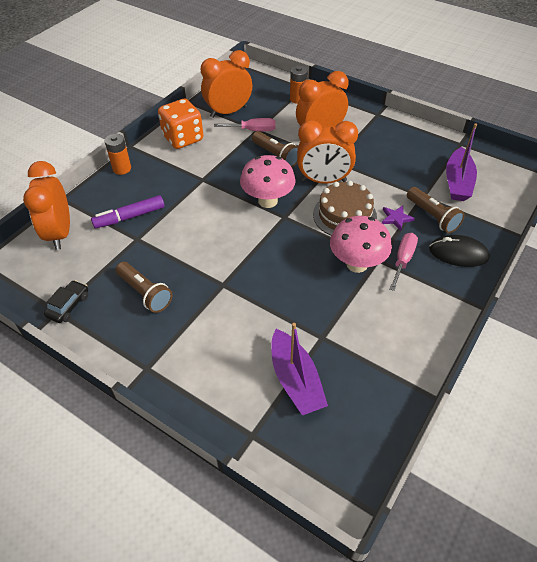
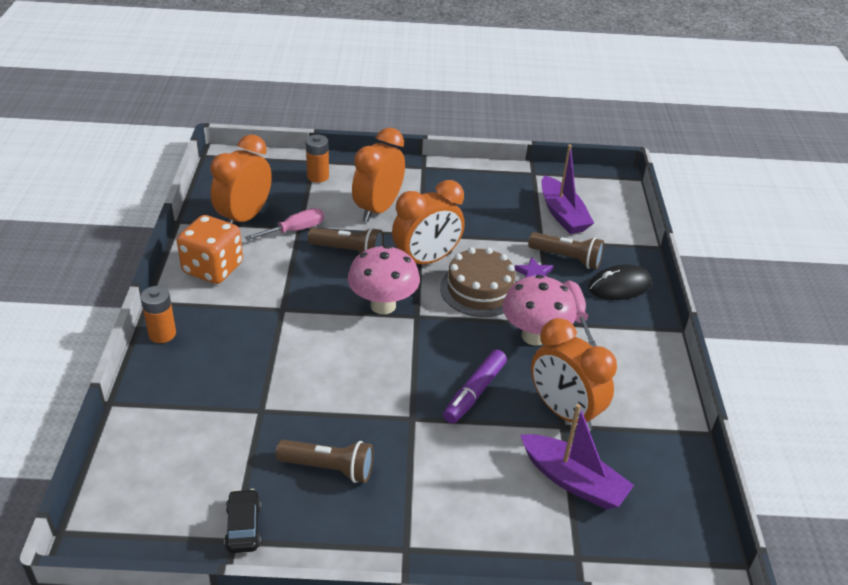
camera: 35 degrees left, 10 degrees down
(60, 233) = (148, 446): orange clock -> orange clock (564, 412)
(129, 217) = (227, 388): purple marker -> purple marker (474, 392)

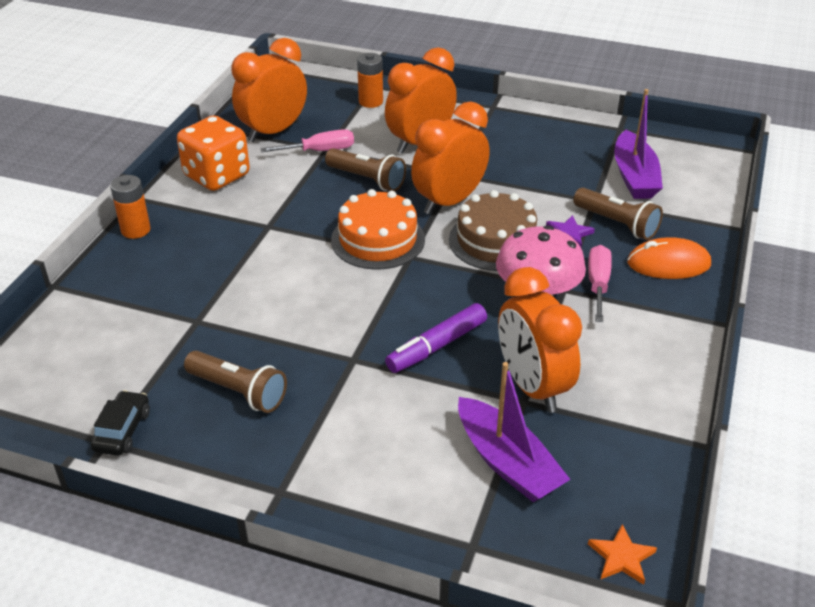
camera: 20 degrees right, 0 degrees up
(383, 305) = (378, 239): pink mushroom -> orange cake
(426, 260) = (449, 202): orange clock -> orange clock turned 150 degrees clockwise
(619, 286) = (668, 263): black mouse -> orange mouse
(689, 538) = (621, 557): none -> orange star

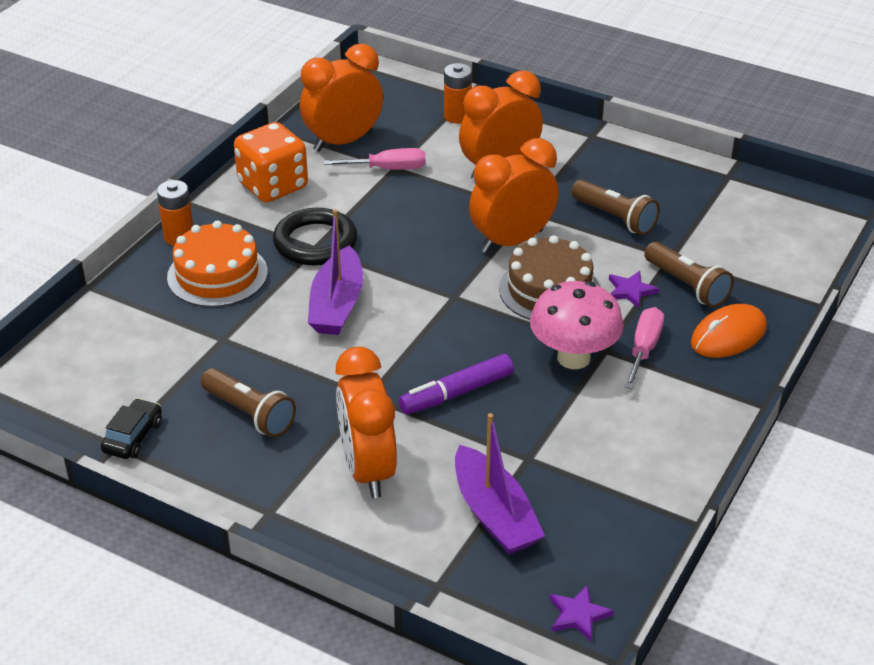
camera: 10 degrees right, 0 degrees up
(268, 221) = (315, 242): none -> black ring
(367, 180) = (430, 207): brown flashlight -> brown flashlight (615, 218)
(378, 239) = (425, 274): orange cake -> orange cake (217, 274)
(532, 387) = (541, 445): orange clock -> orange clock (367, 470)
(621, 557) = (578, 615): orange star -> purple star
(634, 177) = (725, 234): purple boat -> purple boat (337, 305)
(668, 263) = (728, 335): orange mouse -> orange mouse turned 45 degrees counterclockwise

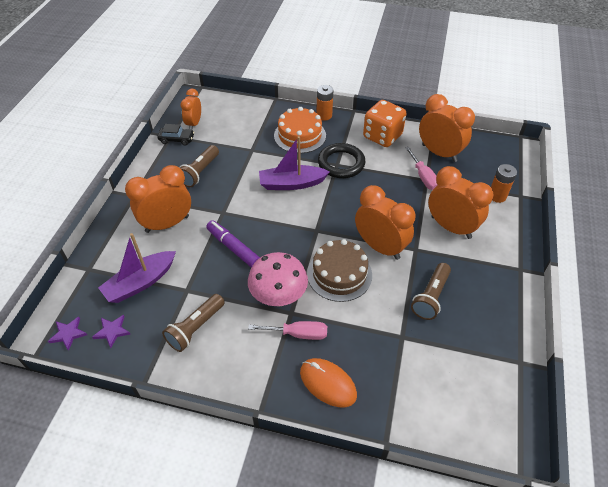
camera: 75 degrees right, 10 degrees up
(97, 407) = (194, 124): none -> orange clock
(630, 291) = (355, 317): purple star -> purple star (112, 331)
(687, 286) = (373, 351): brown flashlight -> brown flashlight (195, 328)

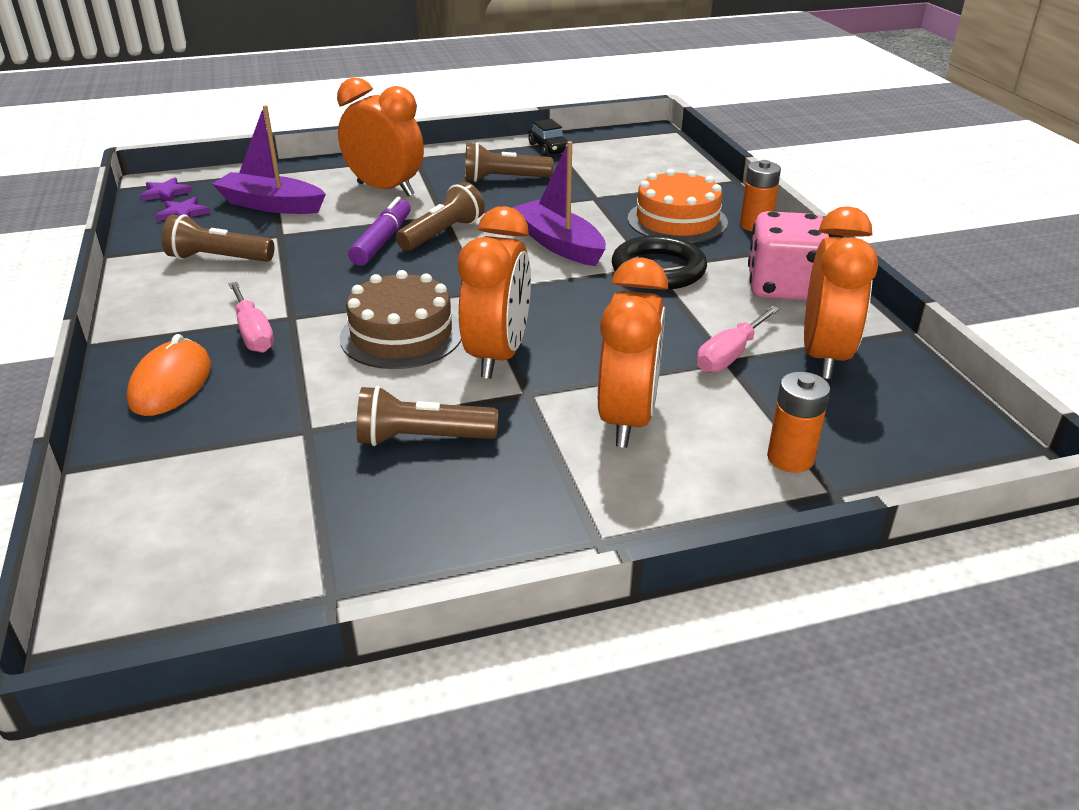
camera: 60 degrees right, 15 degrees down
(194, 124) = (595, 148): orange clock -> none
(245, 221) = (443, 234): none -> brown flashlight
(278, 297) = (314, 299): pink mushroom -> none
(382, 136) = (782, 287): orange dice -> pink dice

